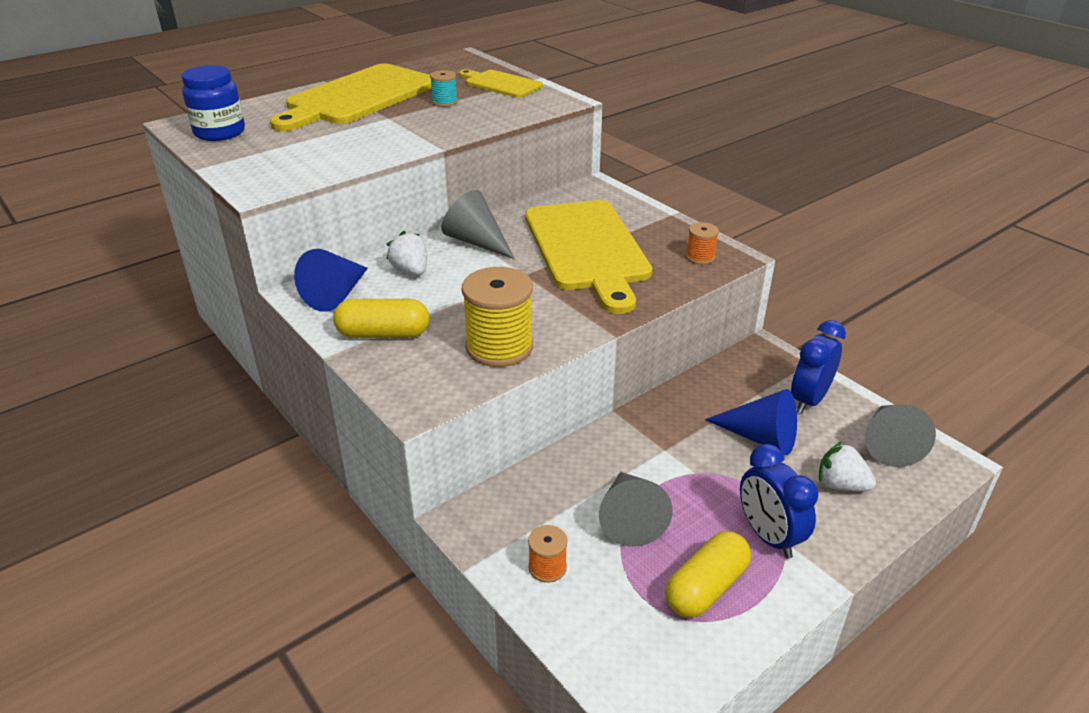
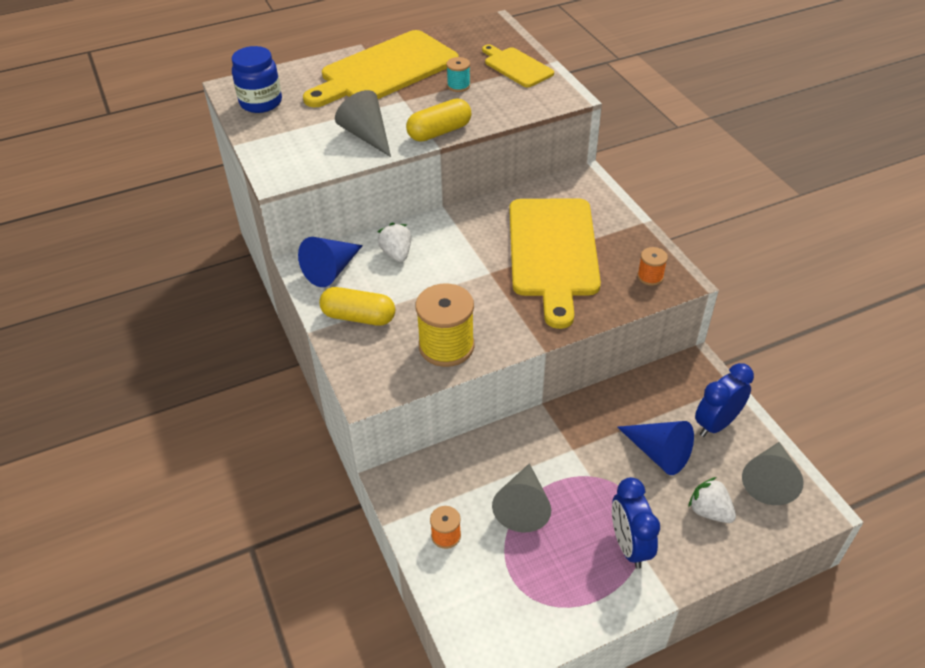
camera: 15 degrees right, 10 degrees up
(477, 242) = (460, 230): grey cone -> grey cone (367, 135)
(706, 587) = (562, 578): yellow capsule -> yellow capsule (439, 132)

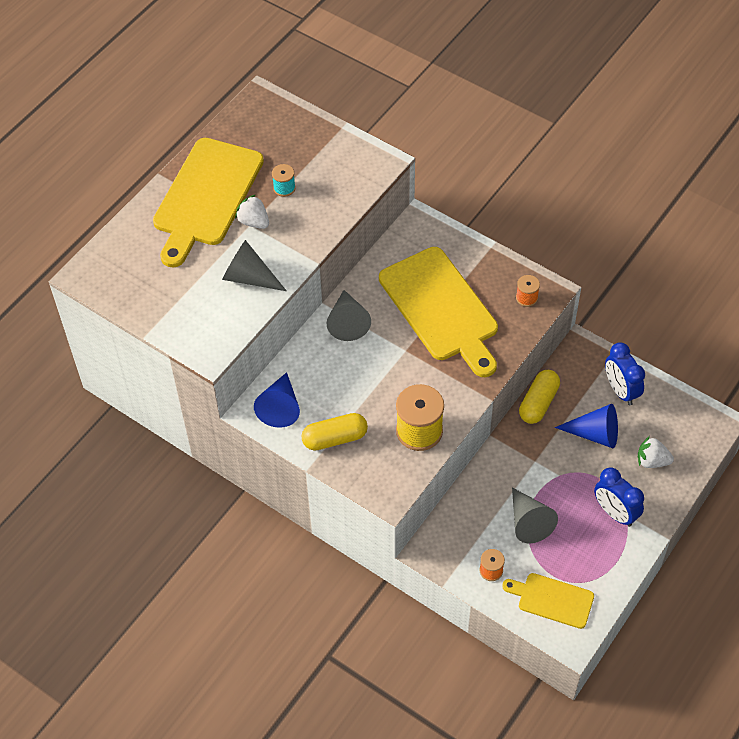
camera: 30 degrees left, 10 degrees up
(261, 102) = (126, 281): blue jar -> none
(396, 254) = (320, 367): white strawberry -> white strawberry (254, 222)
(439, 132) = (306, 247): yellow capsule -> yellow capsule (538, 403)
(516, 66) = (317, 144): yellow cutting board -> yellow cutting board (552, 600)
(716, 424) = (620, 390): blue clock -> blue clock turned 45 degrees counterclockwise
(769, 480) = (678, 417): grey cone -> grey cone (347, 322)

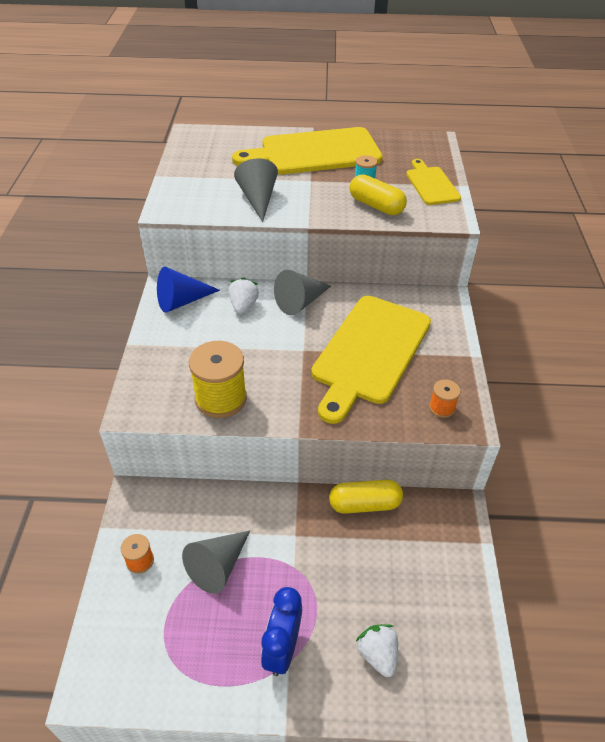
camera: 55 degrees right, 10 degrees down
(254, 222) = (315, 181): white strawberry -> white strawberry (243, 306)
(335, 438) = (172, 346): yellow capsule -> yellow capsule (376, 206)
(552, 600) = (132, 639): yellow cutting board -> yellow cutting board (431, 184)
(594, 434) = (368, 575): blue cone -> none
(620, 390) = (441, 573): blue clock -> none

